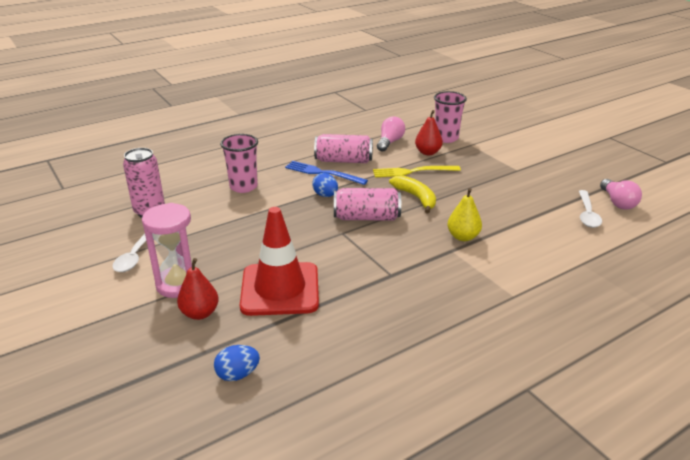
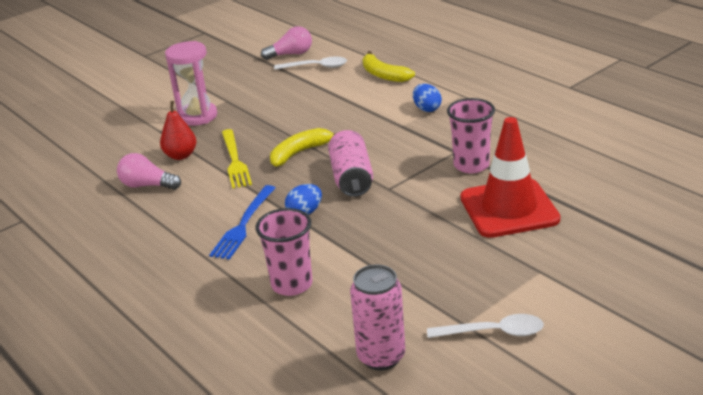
camera: 95 degrees left, 0 degrees up
(178, 284) = (534, 278): pink hourglass -> pink hourglass (198, 116)
(200, 313) = (574, 249): red pear -> none
(238, 374) = (640, 206): blue egg -> blue egg (427, 109)
(343, 160) = (205, 214): pink can -> none
(446, 138) = (138, 147): pink cup -> pink cup (471, 165)
(463, 237) = (375, 121): yellow pear -> none
(567, 251) = (383, 75): none -> yellow banana

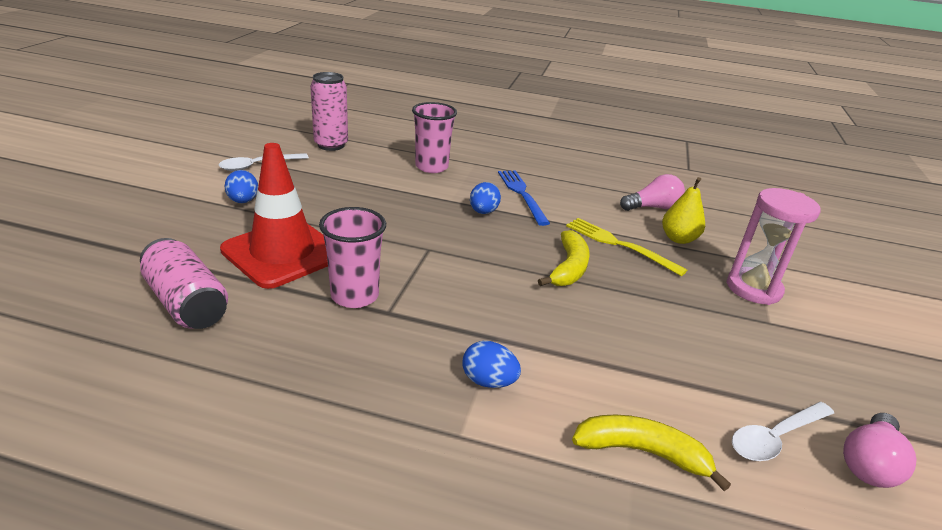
camera: 140 degrees right, 0 degrees up
(181, 155) = (678, 239): red pear -> yellow pear
(351, 178) = (478, 252): pink can -> pink can (187, 303)
(527, 275) = (243, 201): none -> blue egg

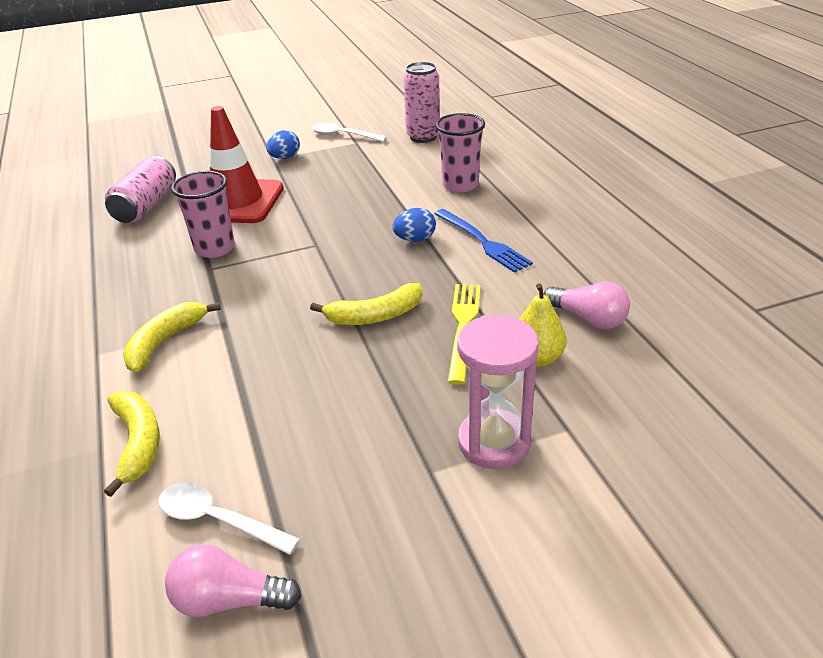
camera: 60 degrees right, 5 degrees up
(488, 381) = (165, 341): blue egg -> yellow banana
(522, 194) = (482, 242): blue fork -> blue fork turned 105 degrees clockwise

